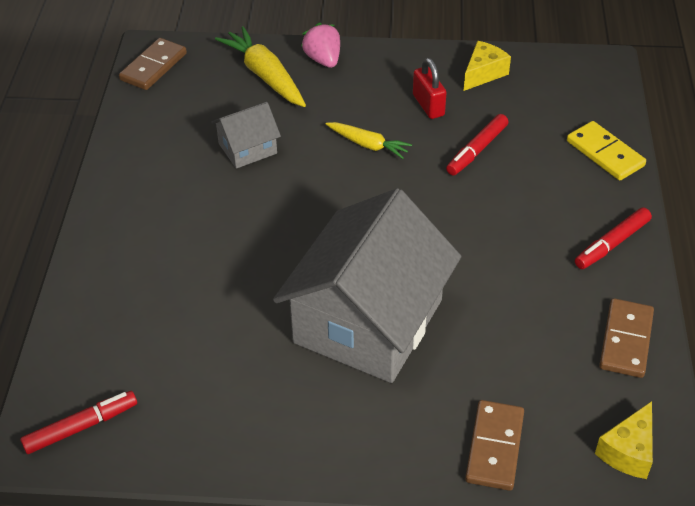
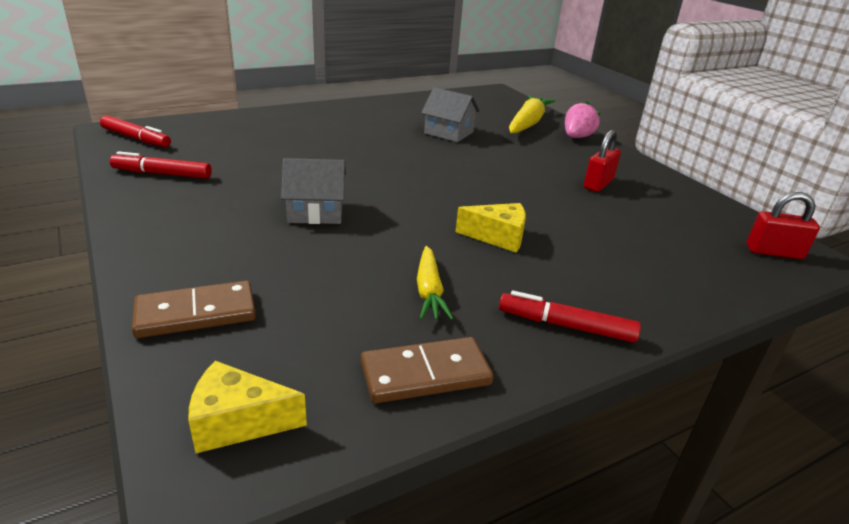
camera: 55 degrees right, 15 degrees down
(153, 67) = (481, 94): brown domino -> none
(368, 145) = (515, 170): yellow carrot -> yellow carrot (429, 291)
(368, 321) = (316, 212): grey house -> grey house, size x0.45
(477, 150) = (581, 216): red marker -> red marker (162, 174)
(483, 73) = (679, 199): yellow cheese -> yellow cheese (498, 237)
(585, 78) = (774, 252): none -> red padlock
(605, 153) = (691, 289): yellow domino -> none

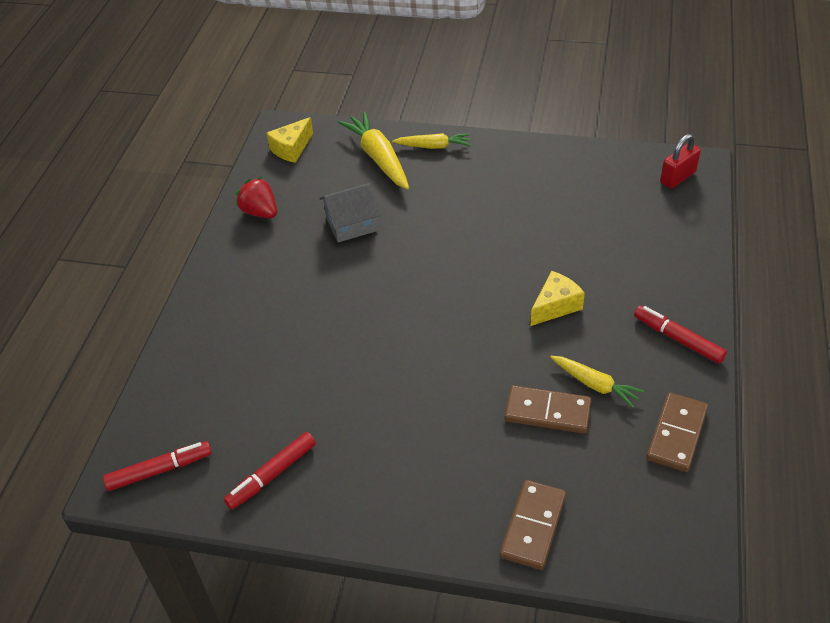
camera: 45 degrees left, 15 degrees up
(238, 422) = (661, 543): yellow cheese -> yellow cheese (291, 149)
(316, 212) = (434, 395): grey house -> none
(360, 274) = (547, 412): none -> brown domino
(412, 105) = (260, 212): none -> red strawberry
(566, 326) = (678, 339): red marker -> red marker turned 75 degrees clockwise
(576, 137) = (434, 146): pink strawberry -> yellow carrot
(598, 184) = (524, 194): red padlock -> none

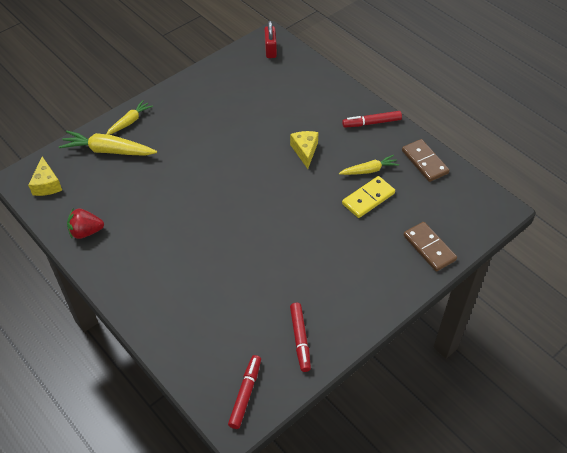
camera: 55 degrees left, 5 degrees up
(351, 224) = (149, 195): grey house -> none
(547, 412) = (368, 198): brown domino -> yellow domino

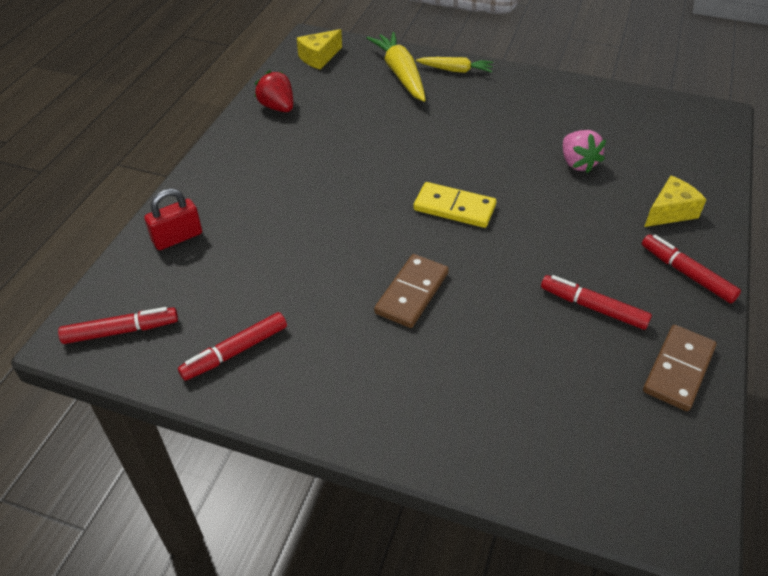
camera: 60 degrees right, 5 degrees down
(263, 116) = (577, 163): none -> pink strawberry
(270, 50) = (696, 123): red padlock -> red padlock (177, 238)
(305, 151) = (559, 226): yellow cheese -> yellow cheese (670, 212)
(368, 198) = (538, 327): yellow domino -> yellow domino (454, 208)
(369, 170) = (593, 307): yellow carrot -> red marker
(429, 248) = (507, 445): brown domino -> brown domino (411, 293)

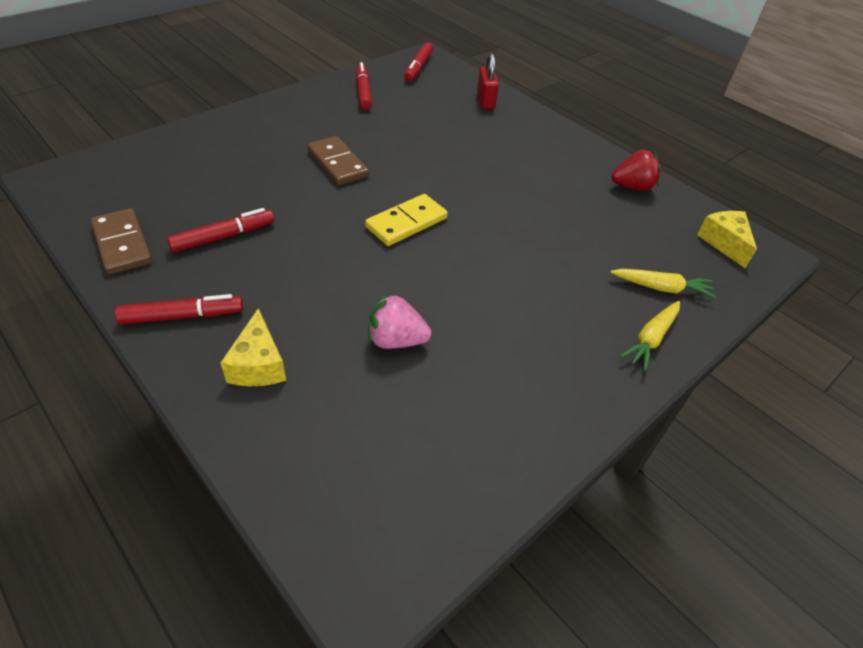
camera: 115 degrees right, 0 degrees up
(400, 74) = (661, 288): yellow carrot -> yellow carrot, size x0.61

